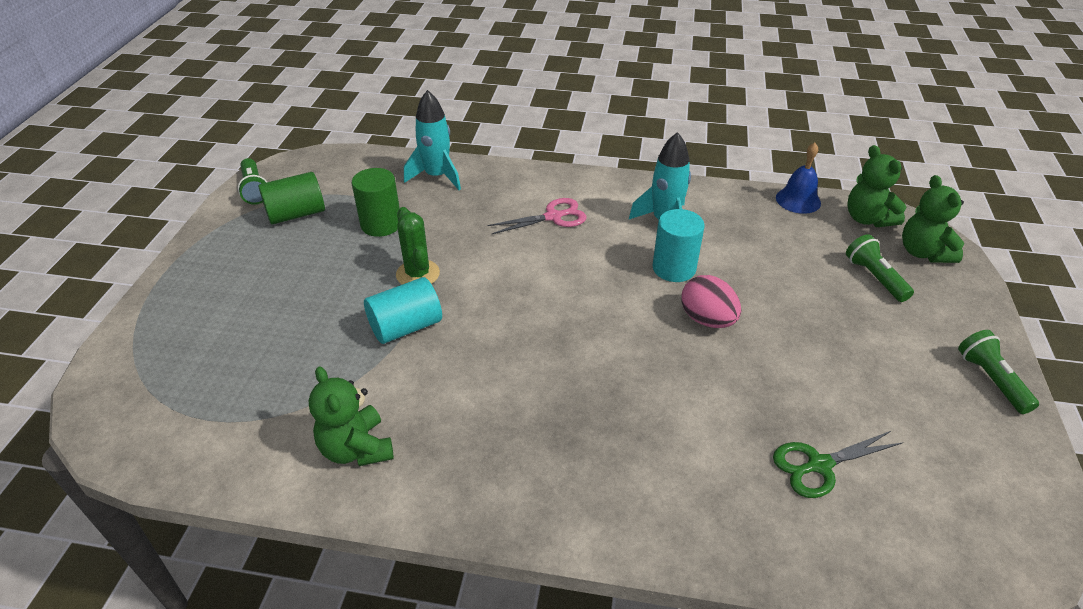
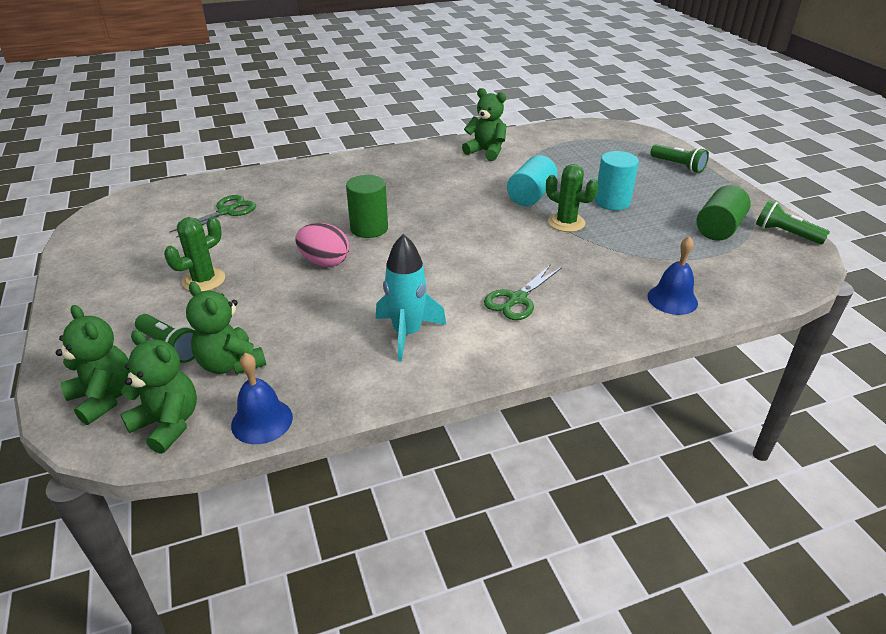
camera: 150 degrees right, 5 degrees down
(381, 224) = (646, 243): green cylinder -> green cylinder (369, 228)
(437, 176) = (672, 299): turquoise rocket -> blue bell
(553, 217) = (517, 299): pink scissors -> green scissors
(674, 268) = (372, 291): turquoise cylinder -> turquoise cylinder (612, 202)
(819, 245) = (230, 364): none -> green teddy bear
(847, 344) = (204, 280): none -> green cactus
(991, 380) = (83, 291): green flashlight -> green flashlight (678, 166)

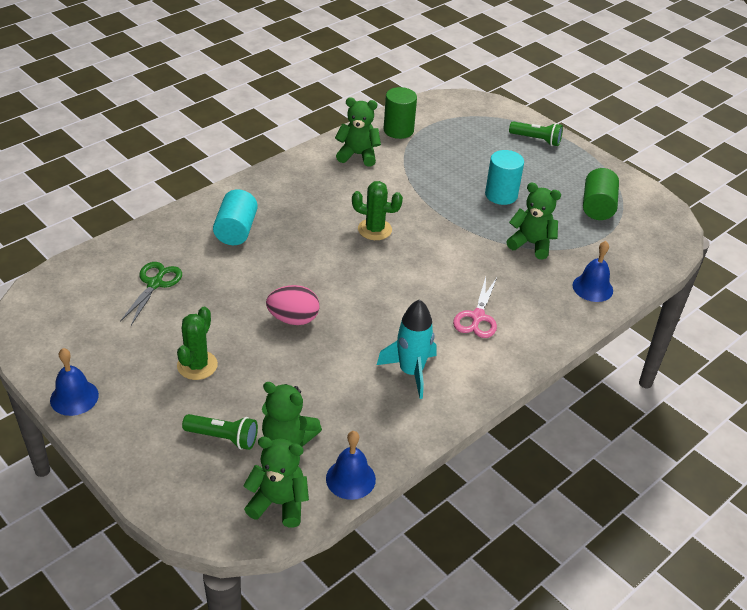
camera: 25 degrees left, 5 degrees up
(77, 281) = (74, 397): none -> blue bell
(105, 397) = (207, 497): green teddy bear -> green teddy bear (531, 244)
(369, 228) = (307, 272): green cylinder -> green cylinder (398, 130)
(517, 299) = (477, 317): green scissors -> pink scissors
(531, 196) = (429, 202): turquoise cylinder -> turquoise cylinder (236, 230)
(566, 222) = (475, 227): green cactus -> green cactus (374, 229)
(785, 233) = (648, 201): green flashlight -> none

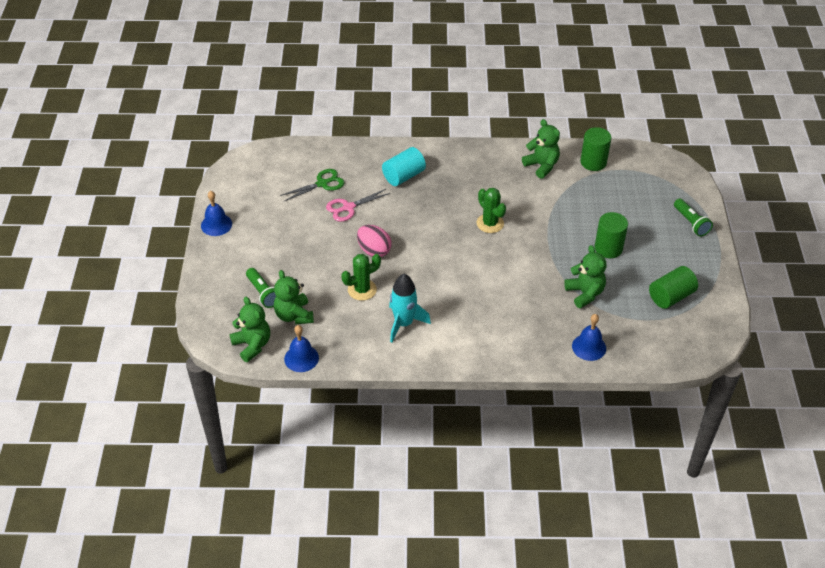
camera: 45 degrees right, 5 degrees up
(197, 365) = (293, 245): green cactus -> green cactus (362, 290)
(477, 317) = (485, 317): pink scissors -> pink scissors (348, 207)
(501, 195) = (608, 248): turquoise cylinder -> green cylinder

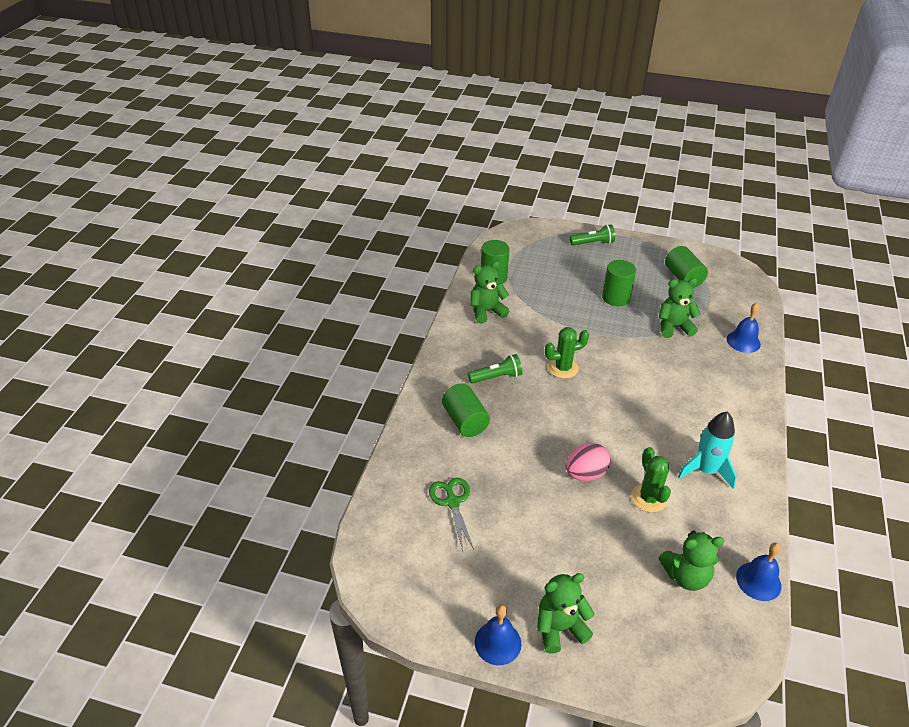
camera: 75 degrees left, 5 degrees down
(252, 345) = (736, 633): green teddy bear -> green teddy bear (559, 628)
(263, 293) = (643, 605): green flashlight -> green flashlight (496, 377)
(348, 207) = (504, 484): pink scissors -> none
(403, 176) = (465, 421): turquoise cylinder -> green cylinder

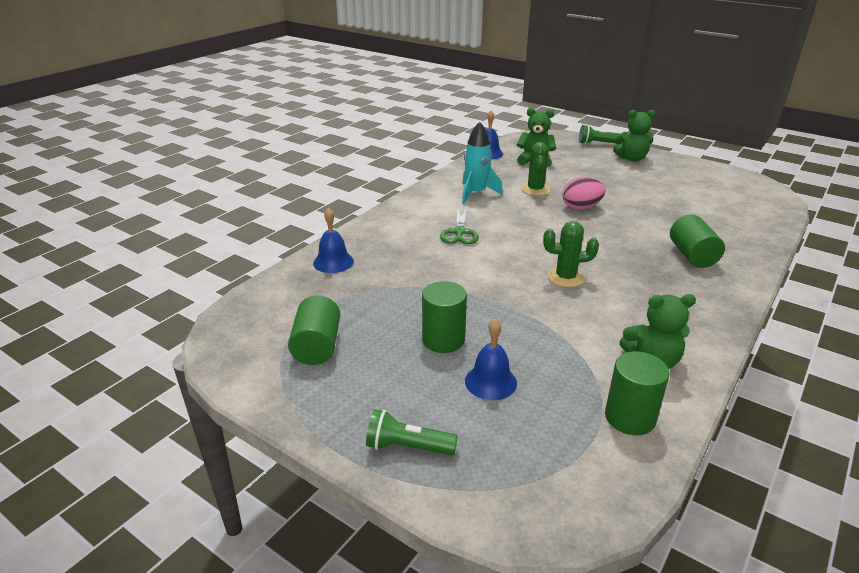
camera: 160 degrees left, 10 degrees down
(452, 502) = (705, 212): green scissors -> green scissors (459, 232)
(496, 377) = (650, 284): green flashlight -> green flashlight (598, 143)
(498, 642) = (674, 160): blue bell -> blue bell (490, 382)
(674, 327) = (398, 290): green teddy bear -> none

